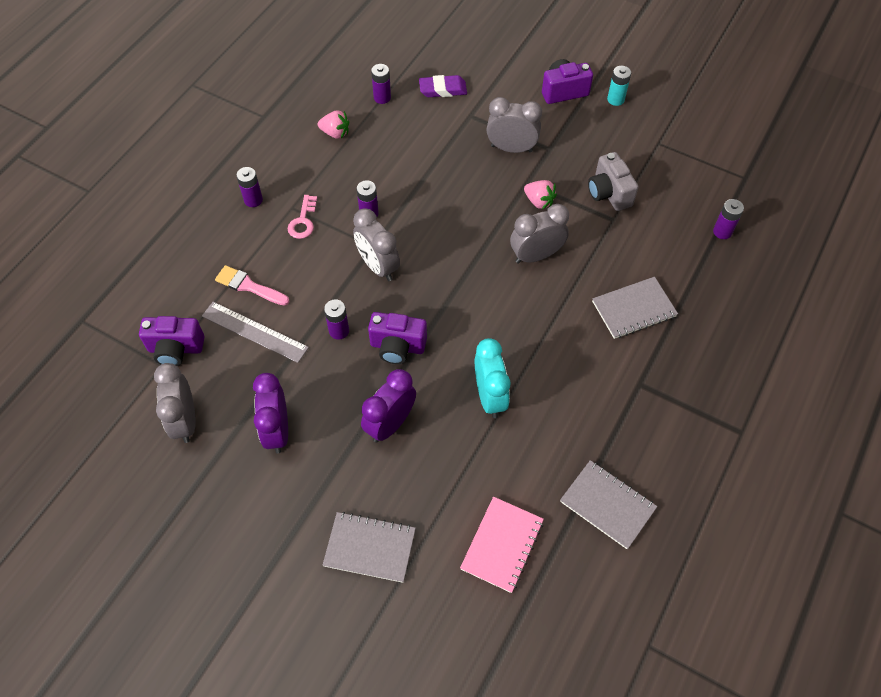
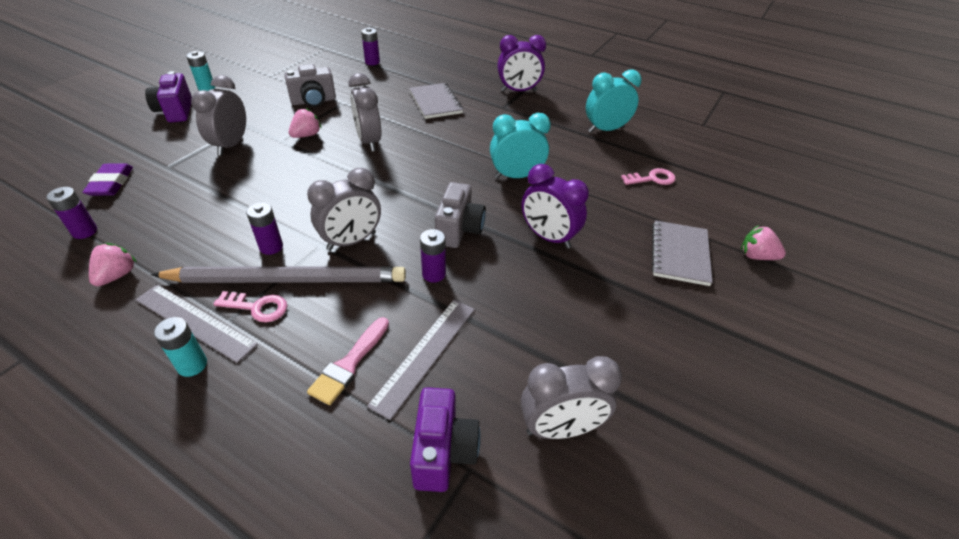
camera: 90 degrees left, 15 degrees down
(253, 200) = (192, 365): purple battery -> turquoise battery
(277, 431) = (565, 327): purple clock -> purple clock (518, 91)
(290, 190) = (195, 321): none -> grey ruler
(332, 233) = (288, 279): none -> grey pencil
(369, 631) = (756, 256): none -> pink strawberry
(397, 347) = (459, 230): purple camera -> grey camera
(502, 545) = (652, 179): pink notebook -> pink key
(607, 505) = (606, 129): grey notebook -> turquoise clock

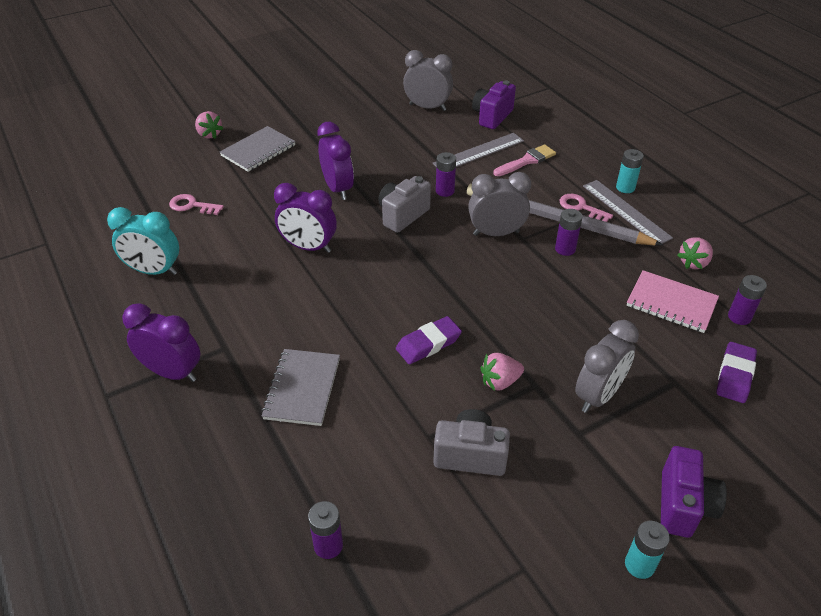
camera: 150 degrees left, 0 degrees up
(156, 224) = (671, 303): none -> pink notebook
(369, 141) = (428, 344): grey clock -> purple eraser
(516, 176) = (308, 247): turquoise clock -> purple clock

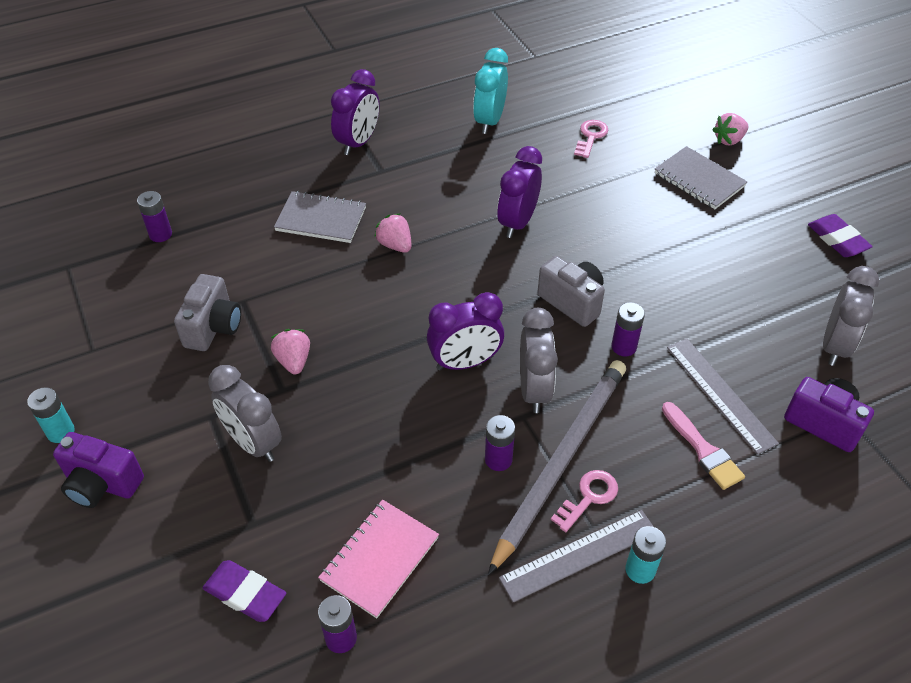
camera: 95 degrees right, 5 degrees up
(338, 189) = (625, 246): purple clock -> purple clock (465, 362)
(428, 344) = (357, 309): purple eraser -> purple eraser (837, 239)
(693, 263) = (456, 614): pink strawberry -> pink strawberry (395, 245)

